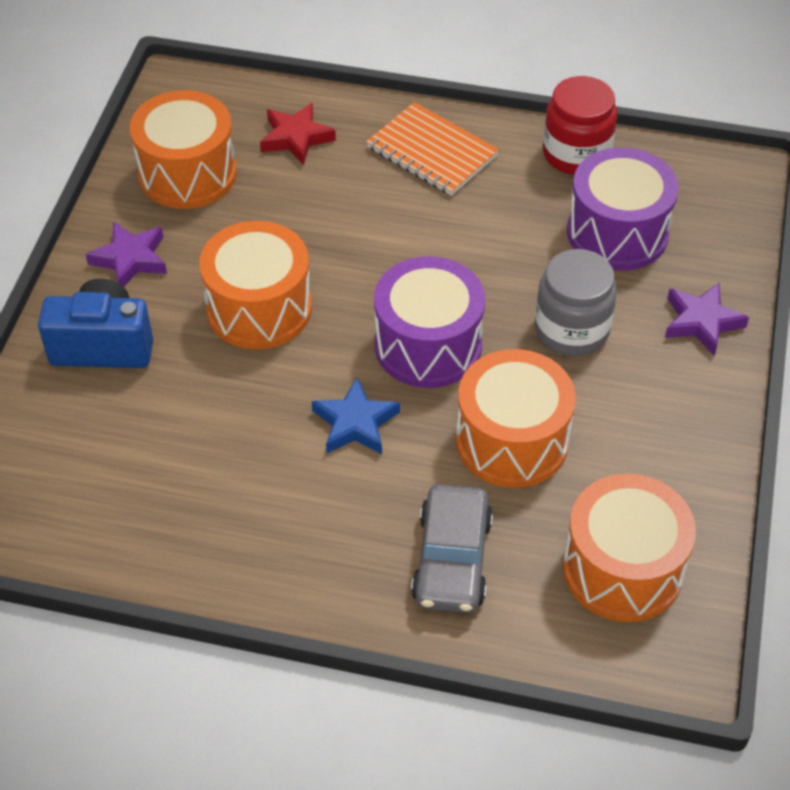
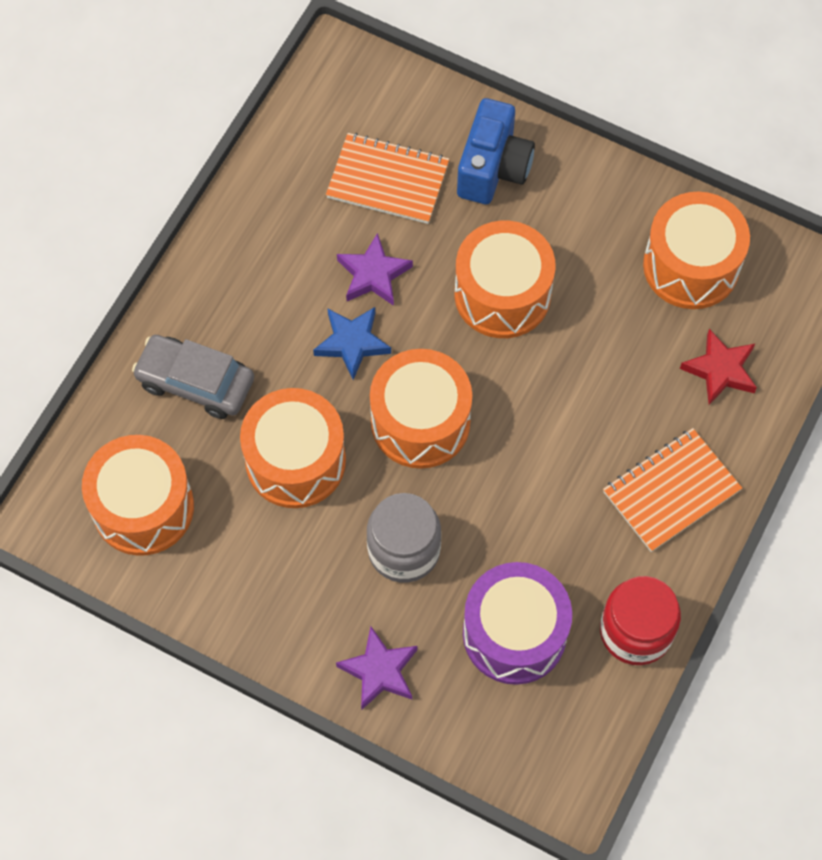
camera: 105 degrees right, 15 degrees up
(130, 259) = (590, 202): purple star -> purple star (373, 274)
(138, 436) = (388, 180): none -> orange notebook
(428, 345) = (420, 422): purple drum -> orange drum

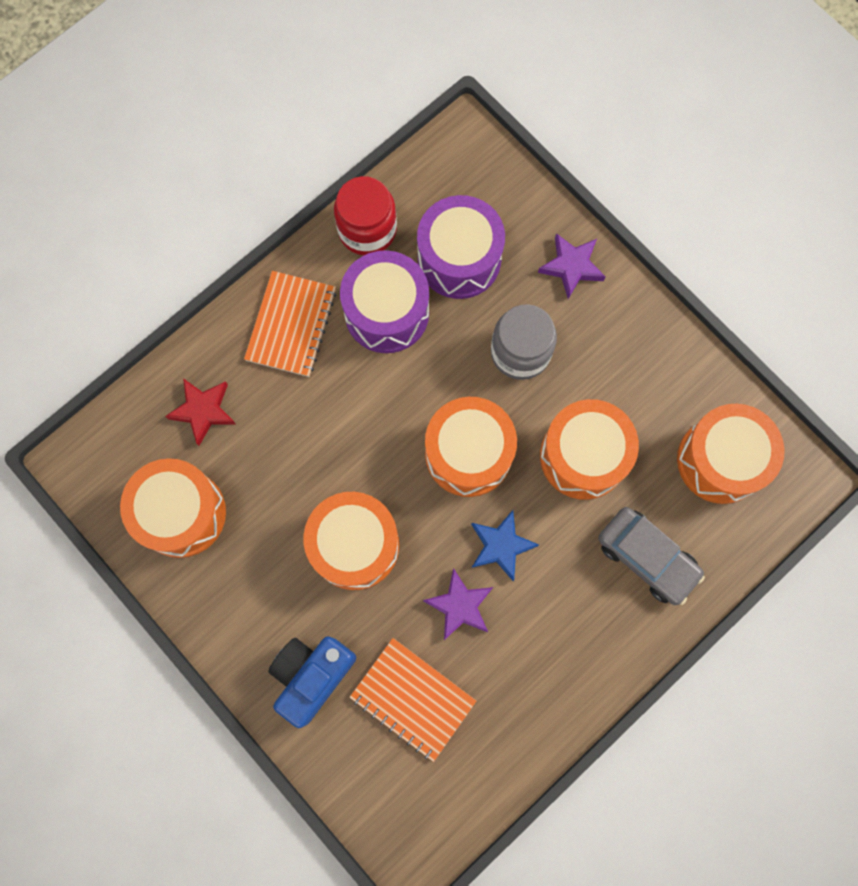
camera: 160 degrees left, 10 degrees up
(571, 542) = (386, 312): none -> purple drum
(671, 491) = (291, 325): orange notebook -> orange notebook turned 60 degrees counterclockwise

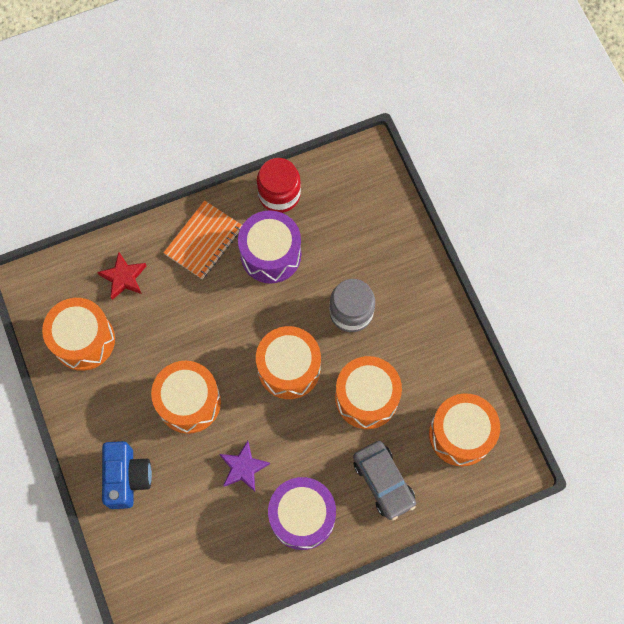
camera: 20 degrees right, 5 degrees down
(312, 675) = (127, 478): blue camera -> blue camera turned 120 degrees clockwise
(413, 698) = (188, 518): orange notebook -> none
(459, 259) = (334, 235): purple drum -> purple drum (302, 516)
(501, 546) = (287, 438): blue star -> none
(571, 267) = (409, 266): purple star -> none

